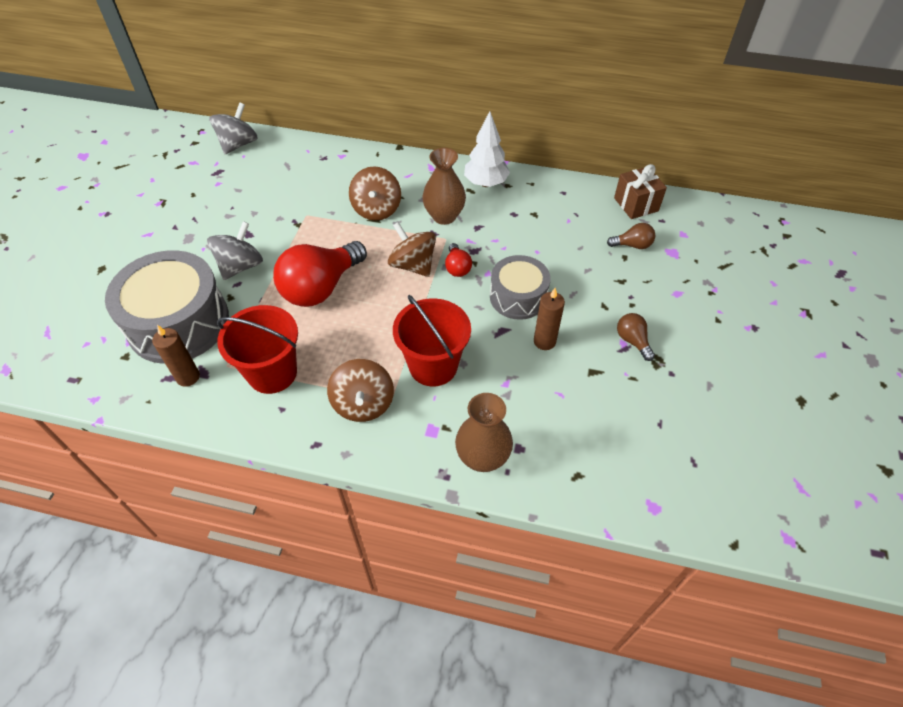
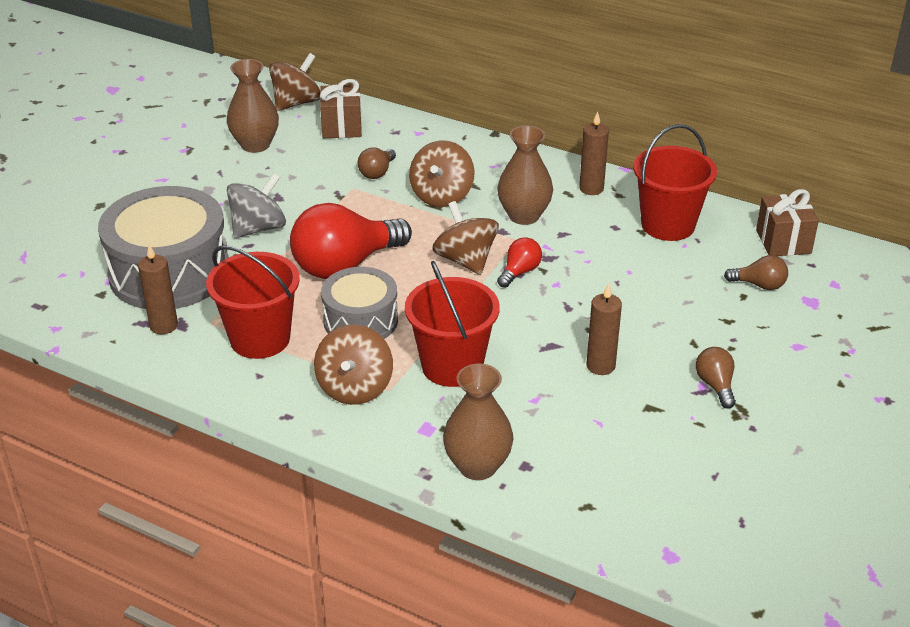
camera: 15 degrees right, 15 degrees down
(216, 188) = (255, 145): none -> brown vase
(238, 144) = (296, 103): grey spinning top -> brown spinning top
(280, 160) = (342, 127): none -> brown gift
(320, 197) = (377, 172): none -> brown light bulb
(457, 268) = (520, 272): red light bulb -> red light bulb turned 150 degrees counterclockwise
(486, 183) = (591, 189): white tree -> brown candle
(518, 297) = (585, 315): grey drum -> grey drum (360, 320)
(551, 205) = (668, 225): none -> red bucket

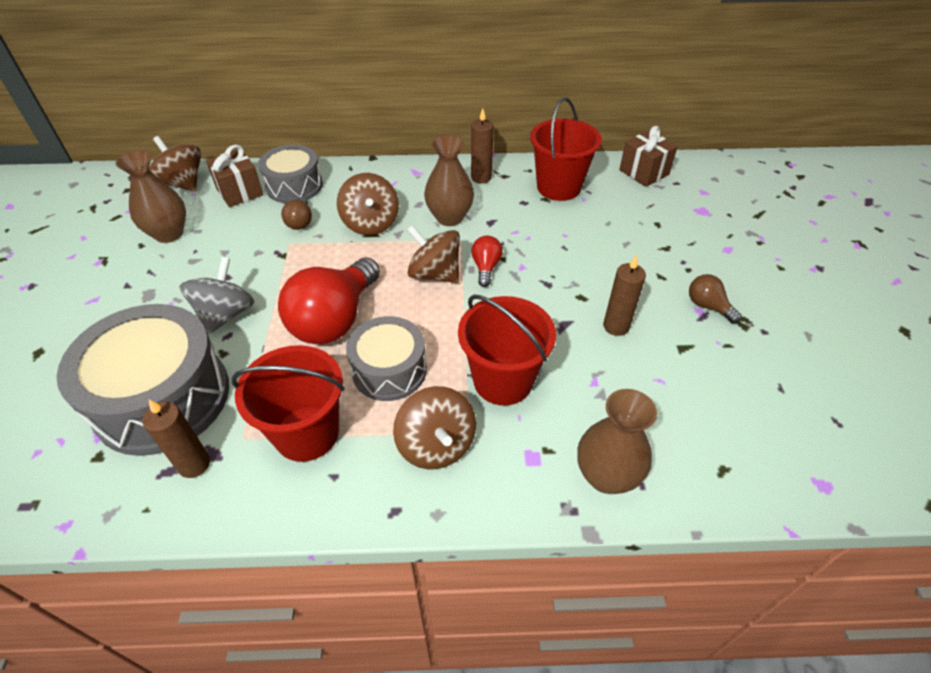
camera: 30 degrees left, 10 degrees up
(296, 103) = (183, 183): brown spinning top -> brown spinning top turned 60 degrees counterclockwise
(396, 137) = (294, 186): none -> grey drum
(759, 285) = (660, 211): brown light bulb -> none

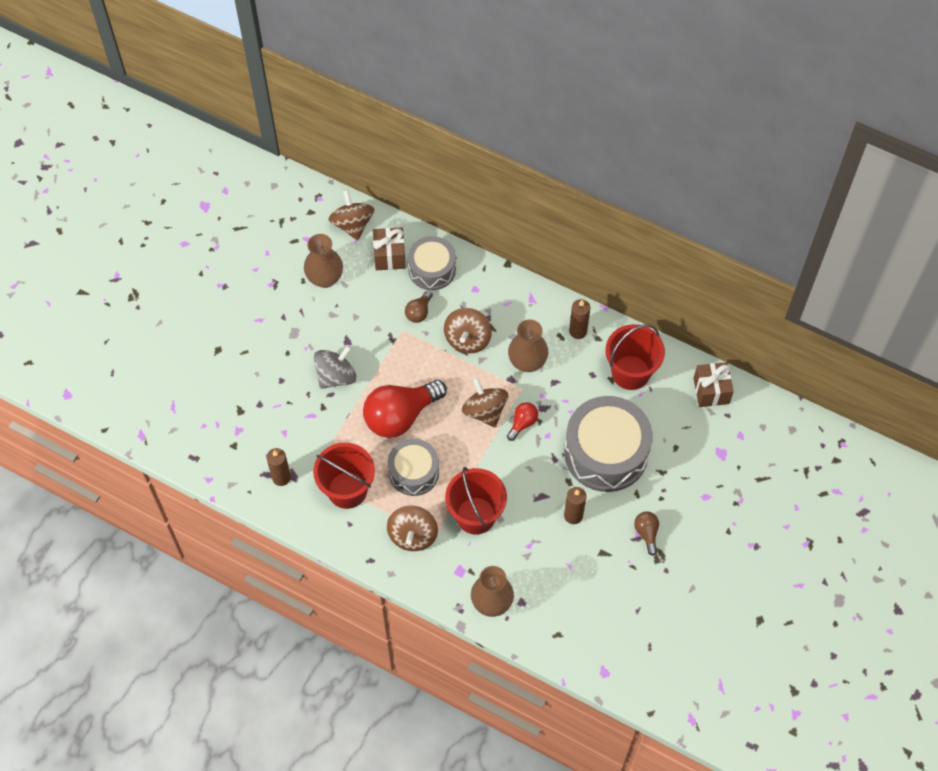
camera: 30 degrees right, 15 degrees up
(162, 398) = (278, 423): grey drum -> grey drum (606, 452)

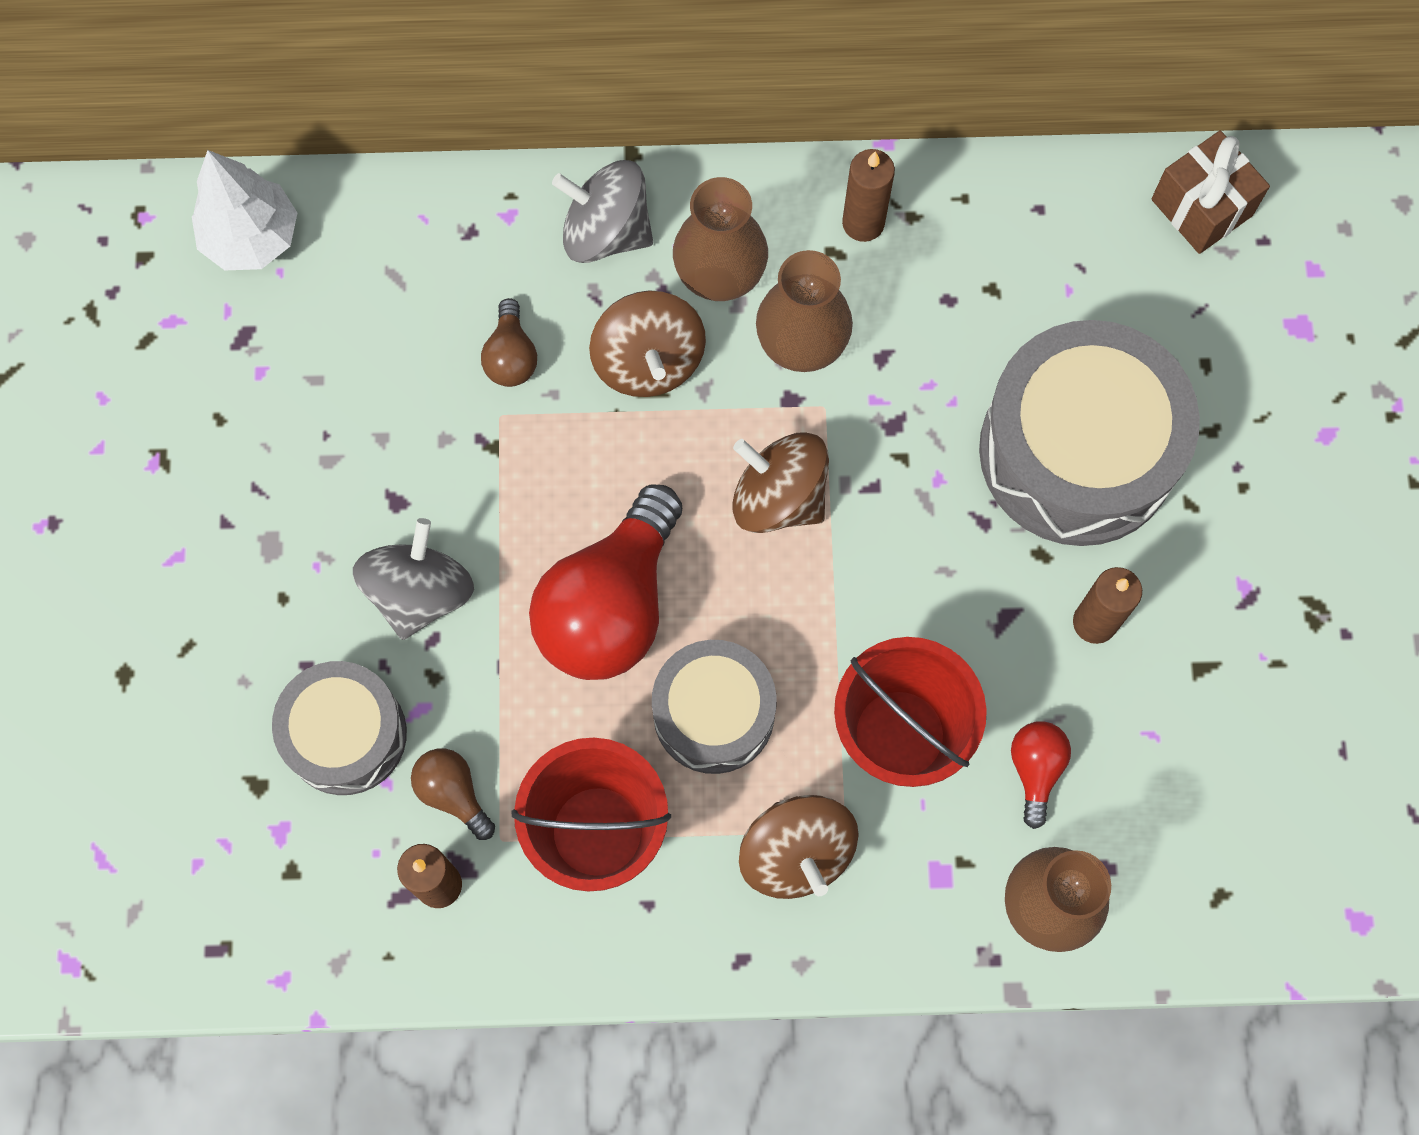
camera: 30 degrees left, 10 degrees up
(325, 278) = (264, 388): brown vase -> brown vase (720, 275)
(352, 224) = (252, 238): brown spinning top -> white tree
(389, 256) = (374, 266): brown gift -> none
(432, 269) = (481, 248): grey drum -> grey drum (345, 735)
(481, 286) = (606, 231): none -> grey spinning top
(522, 423) = (872, 481): red light bulb -> red light bulb (1035, 769)
(630, 372) = (1021, 254): red bucket -> none
(646, 533) = (1261, 577): brown light bulb -> brown light bulb (453, 793)

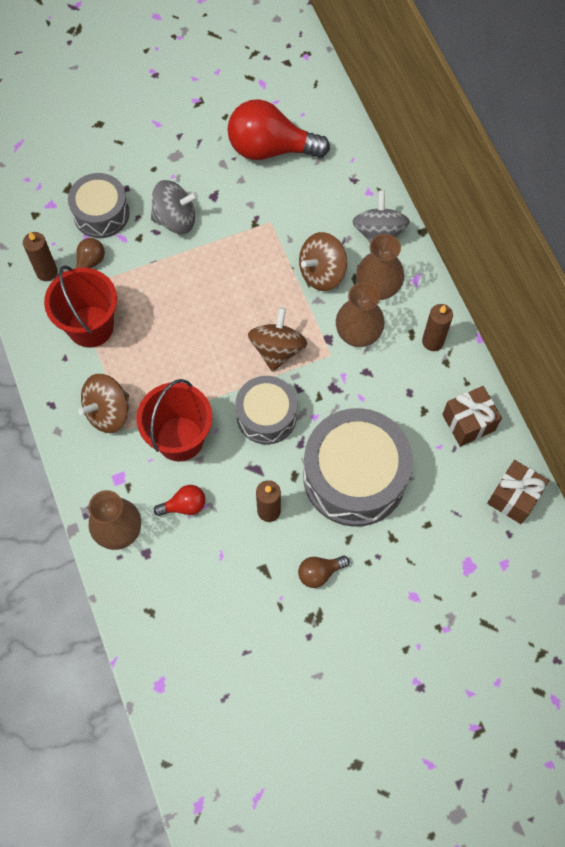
camera: 70 degrees right, 5 degrees down
(252, 238) = (313, 98): white tree -> none
(511, 356) = (300, 216): brown light bulb -> brown light bulb (319, 572)
(610, 605) = (198, 296): red light bulb -> red light bulb (270, 148)
(713, 713) = (162, 356): grey drum -> grey drum (266, 416)
(1040, 225) = (468, 422): none -> brown gift

